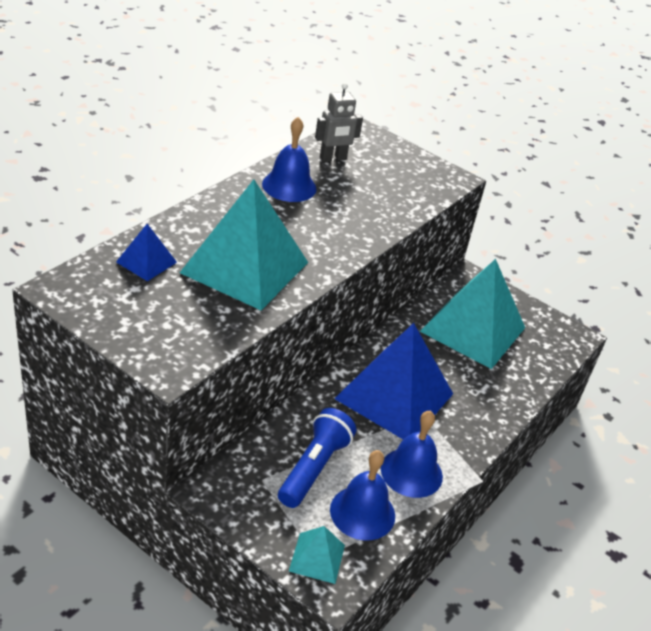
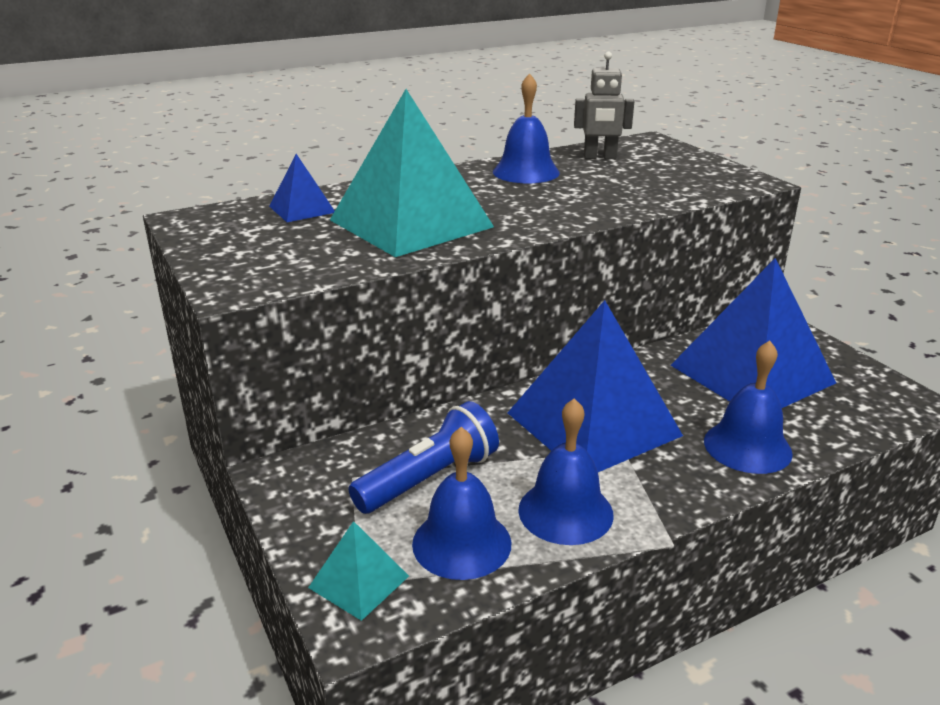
camera: 30 degrees right, 10 degrees down
(473, 329) = (752, 374): turquoise pyramid -> blue pyramid
(493, 394) = (747, 447): none -> blue bell

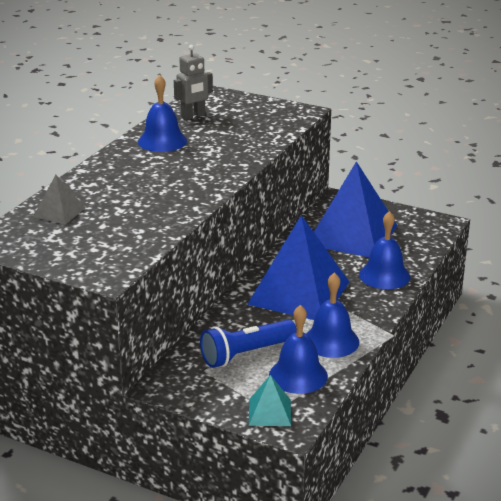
camera: 35 degrees left, 0 degrees up
(302, 209) = (59, 212): blue pyramid -> grey pyramid
(410, 223) = (145, 201): turquoise pyramid -> none
(429, 479) = (246, 354): blue flashlight -> blue flashlight turned 135 degrees counterclockwise

